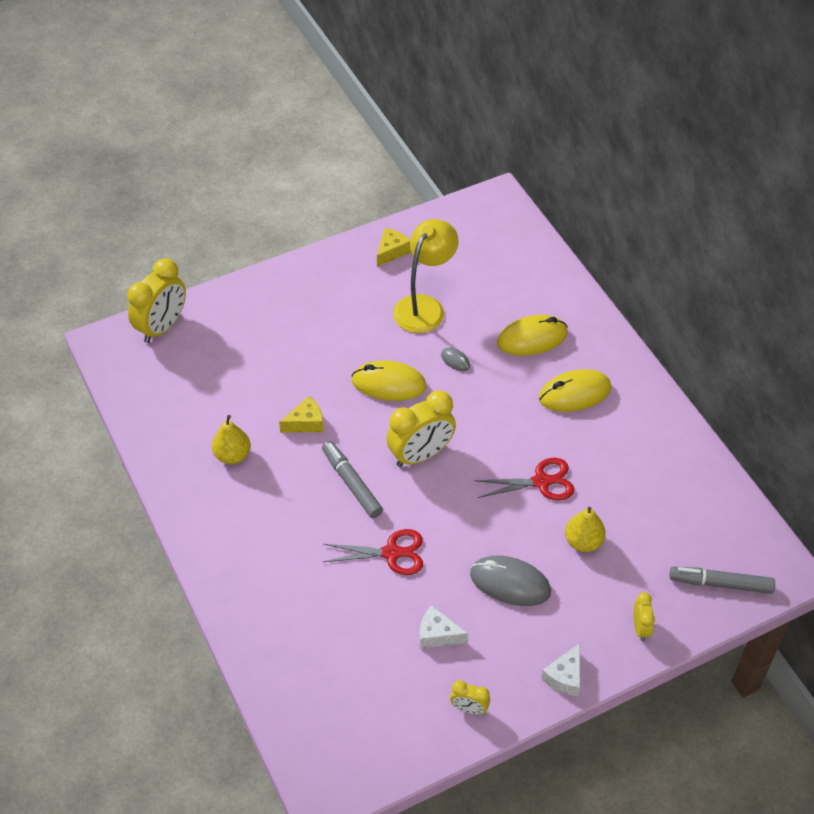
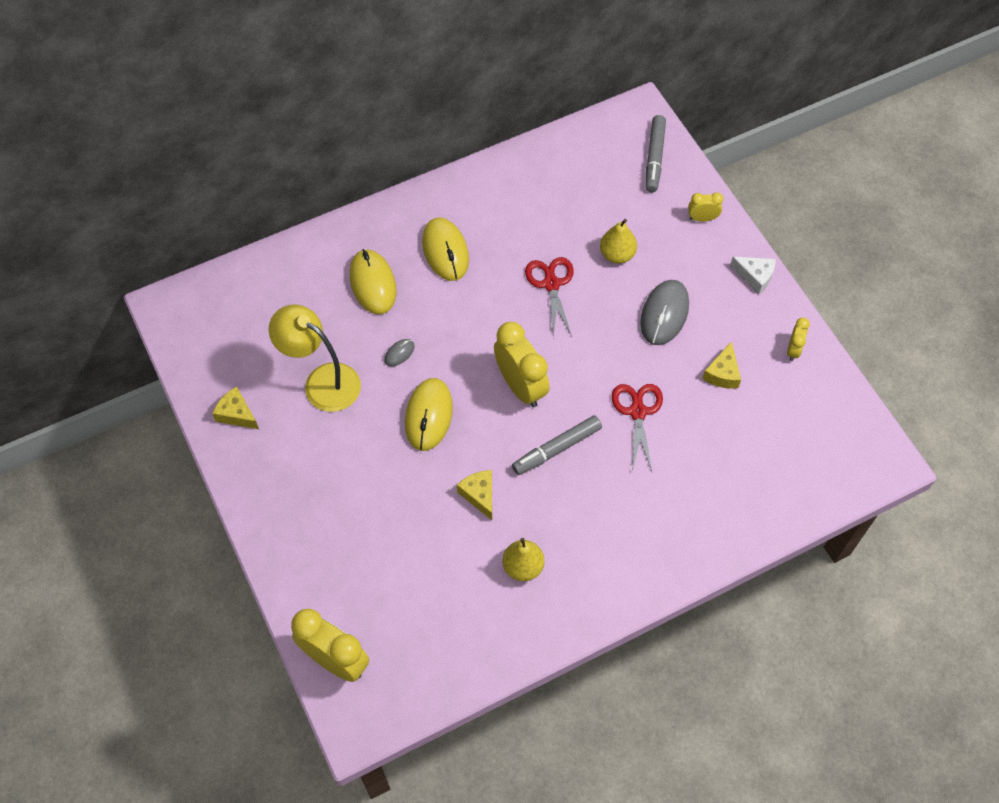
camera: 90 degrees left, 10 degrees up
(437, 634) = (722, 373): white cheese -> yellow cheese

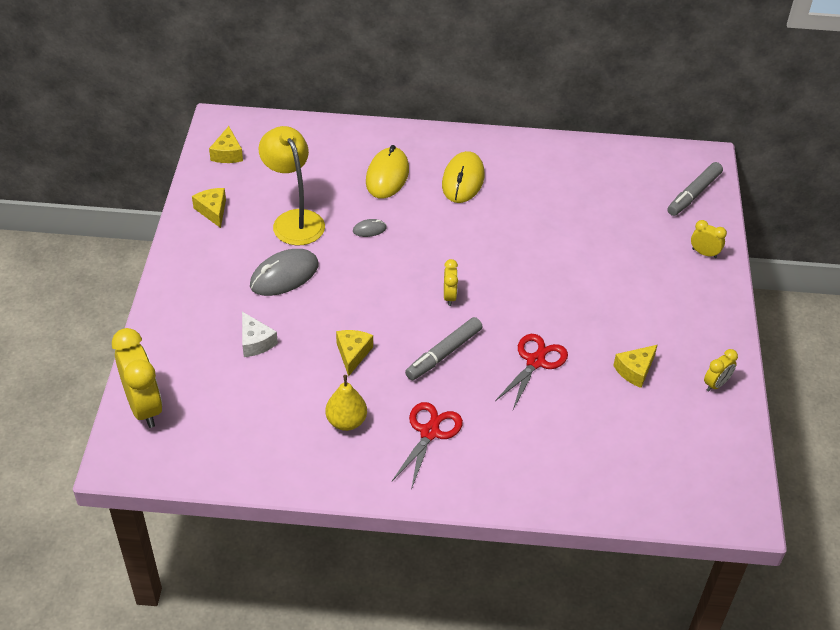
camera: 30 degrees right, 15 degrees down
(201, 340) = (227, 154): none -> yellow cheese
(429, 415) = (357, 281): yellow mouse -> none
(521, 386) = (449, 296): yellow clock -> yellow clock, size x0.50
(551, 284) = (533, 240): red scissors -> red scissors (430, 432)
(557, 449) = (444, 354): grey marker -> grey marker turned 45 degrees counterclockwise
(617, 254) = (606, 245): yellow pear -> none
(664, 314) = (615, 304): grey mouse -> grey mouse (284, 276)
(755, 276) = (721, 315): white cheese -> white cheese (255, 342)

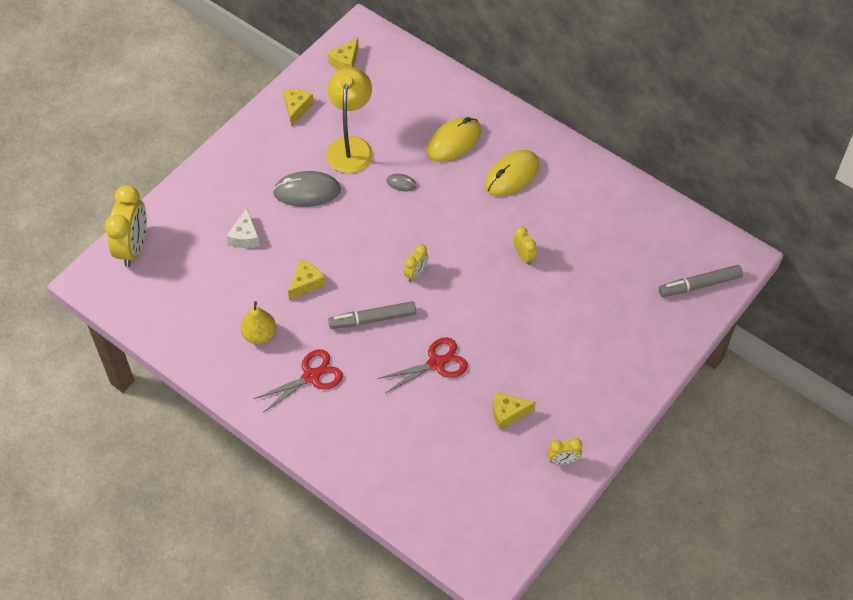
camera: 35 degrees right, 10 degrees up
(704, 253) = (658, 343): yellow clock -> yellow clock (524, 256)

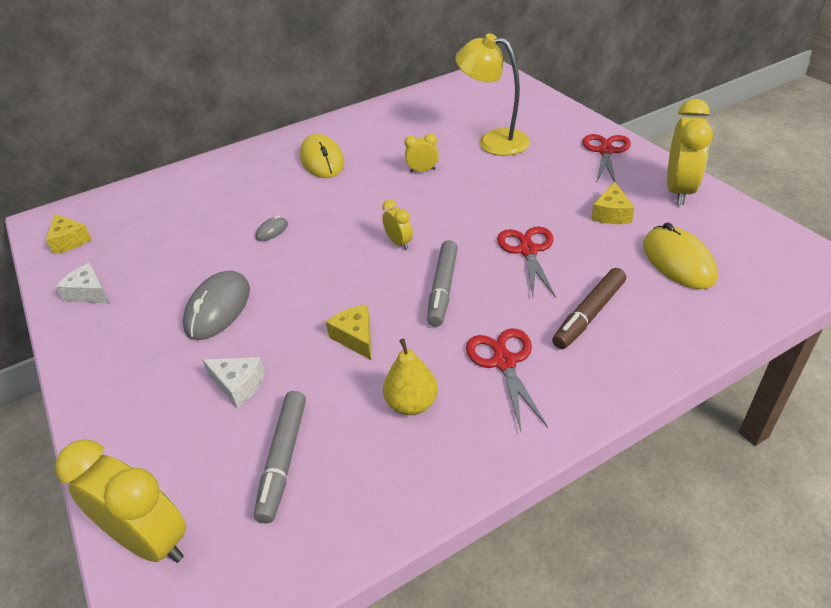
camera: 65 degrees left, 15 degrees down
(297, 108) = (89, 293): yellow cheese -> white cheese
(351, 146) = (188, 259): yellow lamp -> yellow lamp (493, 141)
(375, 418) = (589, 314): none -> brown marker
(453, 141) = (250, 187): yellow mouse -> yellow mouse (678, 261)
(563, 460) = (679, 191): yellow clock -> yellow clock, size x2.01
(611, 393) = (606, 151): none -> red scissors
(699, 285) = (508, 92): grey marker -> grey marker (283, 459)

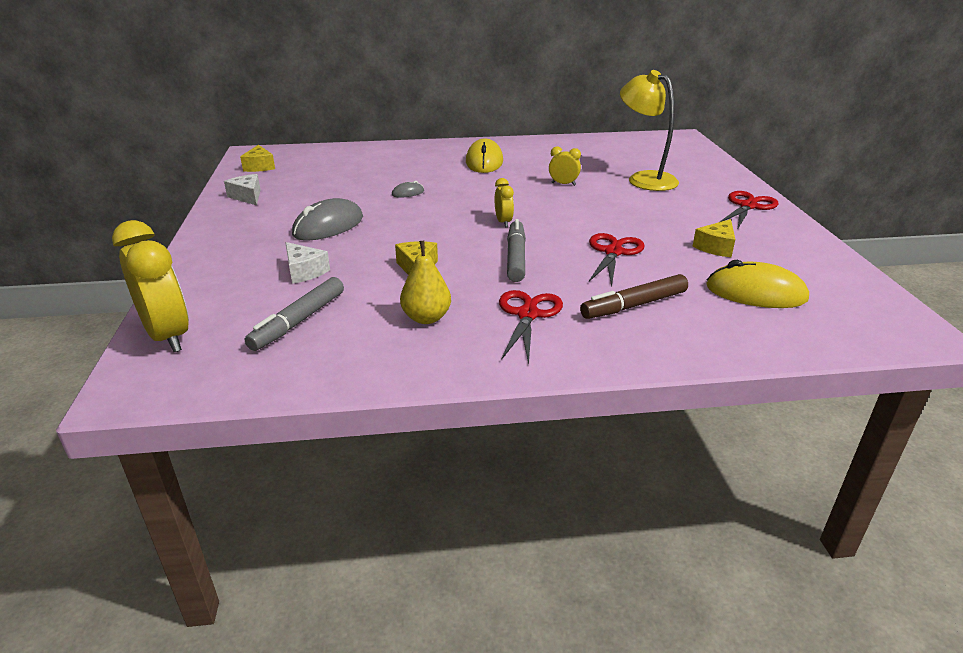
camera: 20 degrees right, 10 degrees down
(443, 288) = (515, 257): grey marker -> grey marker turned 150 degrees clockwise
(678, 261) = (755, 293): yellow mouse -> yellow mouse turned 75 degrees counterclockwise
(679, 191) = (801, 247): yellow clock -> none

